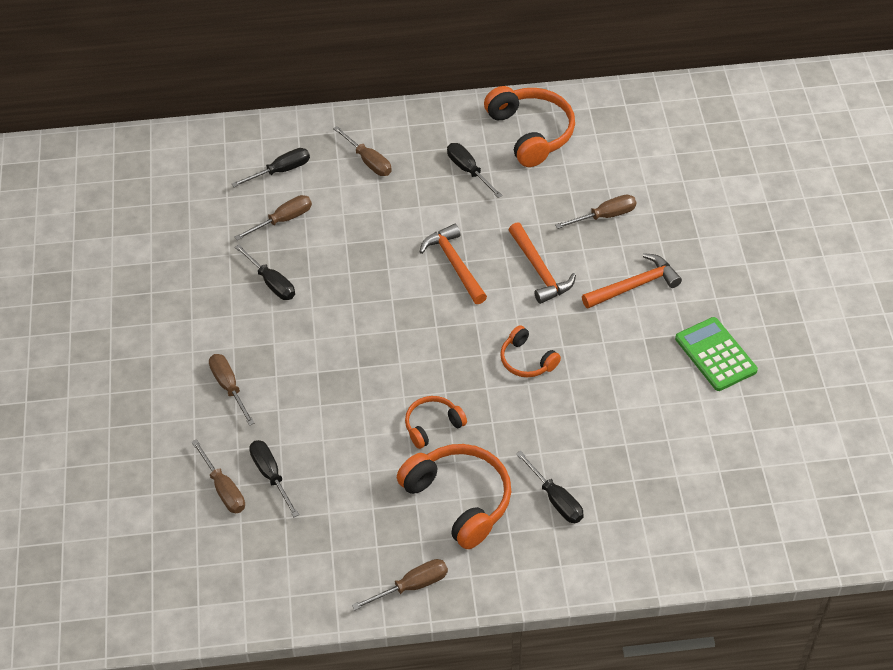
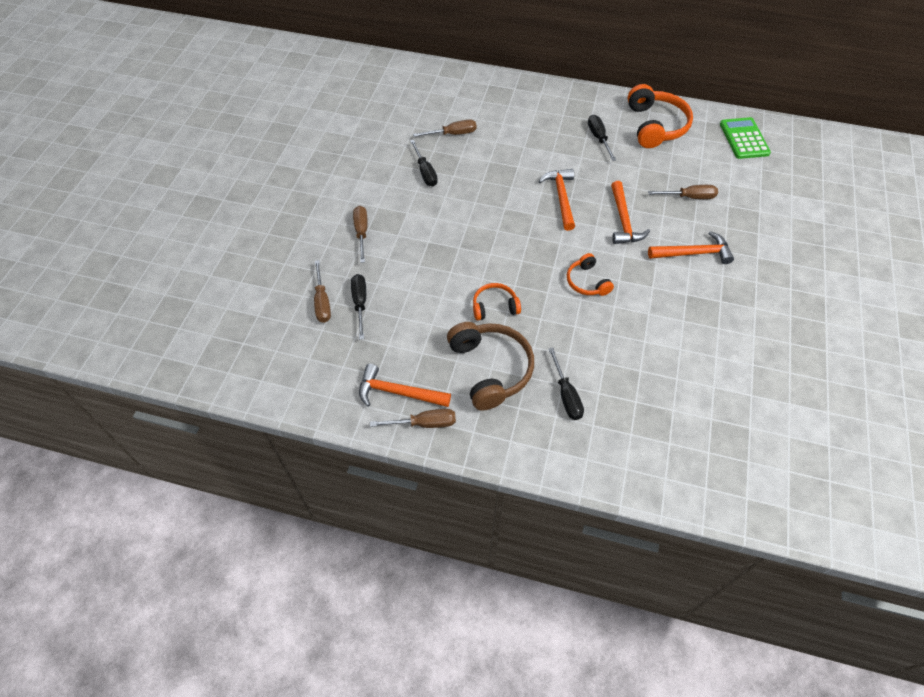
camera: 20 degrees right, 5 degrees up
(281, 171) = (466, 103): black screwdriver -> none
(366, 563) = (398, 392): none -> orange hammer
(368, 161) = (529, 113): brown screwdriver -> none
(459, 500) = (490, 369): orange headphones -> brown headphones
(715, 354) = (741, 325): green calculator -> green calculator (744, 139)

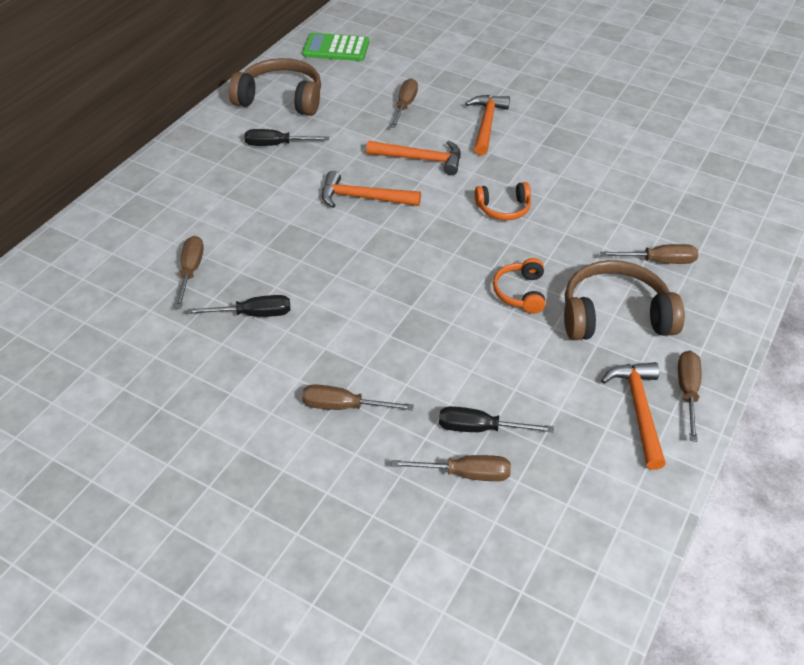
camera: 75 degrees left, 10 degrees down
(398, 392) = (638, 410): orange hammer -> orange hammer turned 150 degrees clockwise
(566, 395) = (659, 261): black screwdriver -> brown screwdriver
(655, 126) = (281, 99): orange headphones -> brown headphones

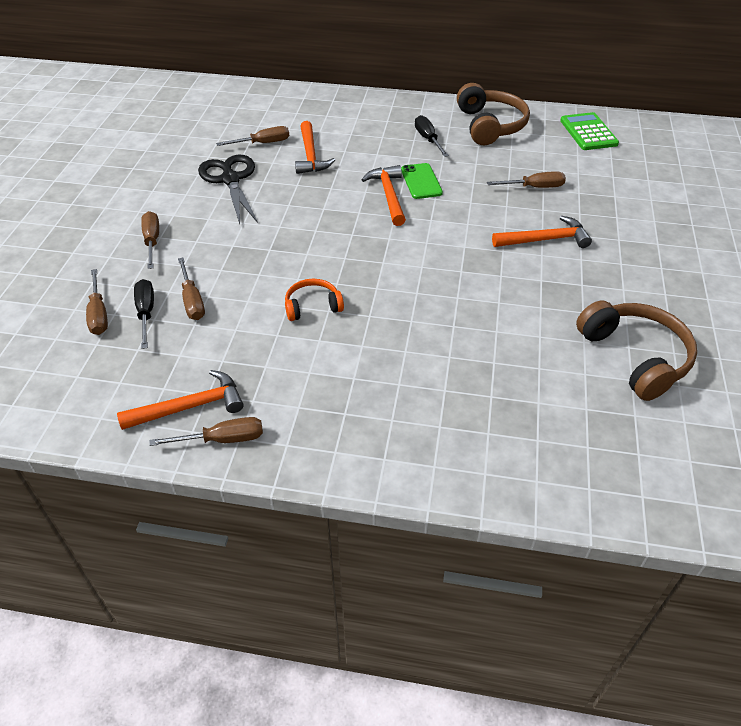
camera: 70 degrees right, 0 degrees up
(253, 314) = (230, 179): black screwdriver -> black scissors
(352, 170) = (421, 181): none -> green phone
(420, 159) = (461, 213): orange hammer -> orange hammer (310, 155)
(503, 208) = (423, 275): orange headphones -> none
(614, 315) = (308, 373): brown headphones -> brown headphones (635, 357)
(659, 261) = (404, 395): brown screwdriver -> brown screwdriver (192, 301)

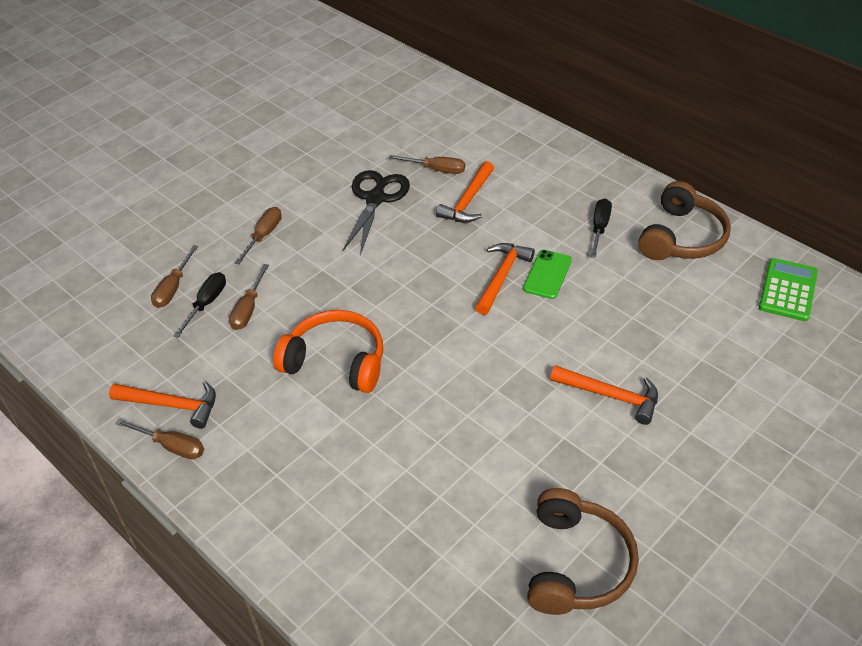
camera: 35 degrees right, 0 degrees up
(312, 306) = (336, 361): orange headphones -> orange headphones, size x1.80
(534, 187) = (658, 331): brown screwdriver -> none

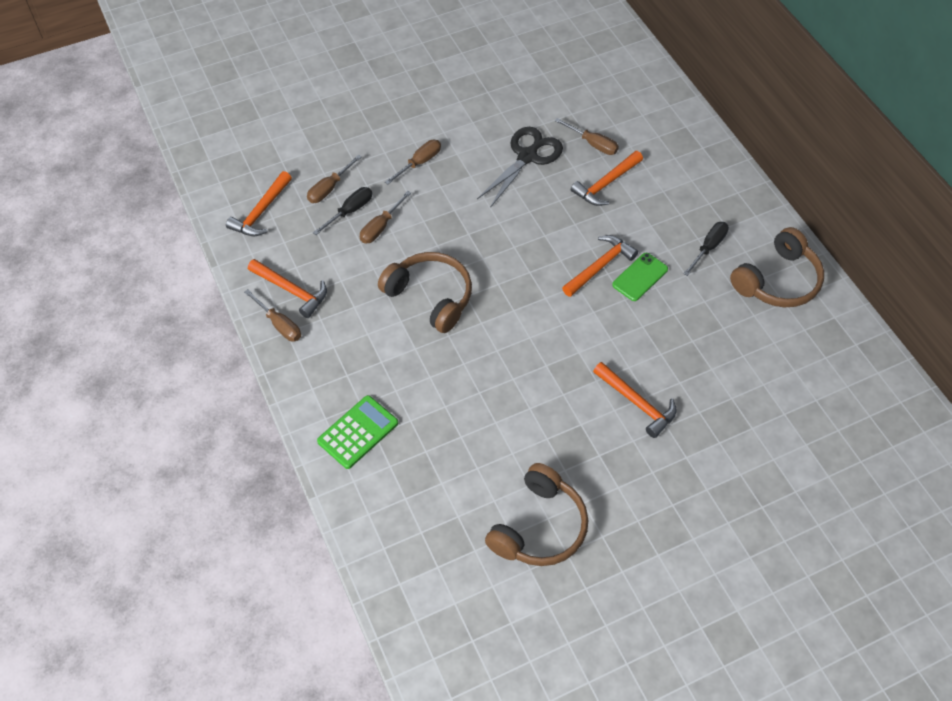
camera: 20 degrees right, 10 degrees up
(102, 334) = (261, 212): none -> orange hammer
(336, 361) = (430, 297): orange headphones -> brown headphones
(788, 290) = (845, 362): green calculator -> green calculator (358, 432)

